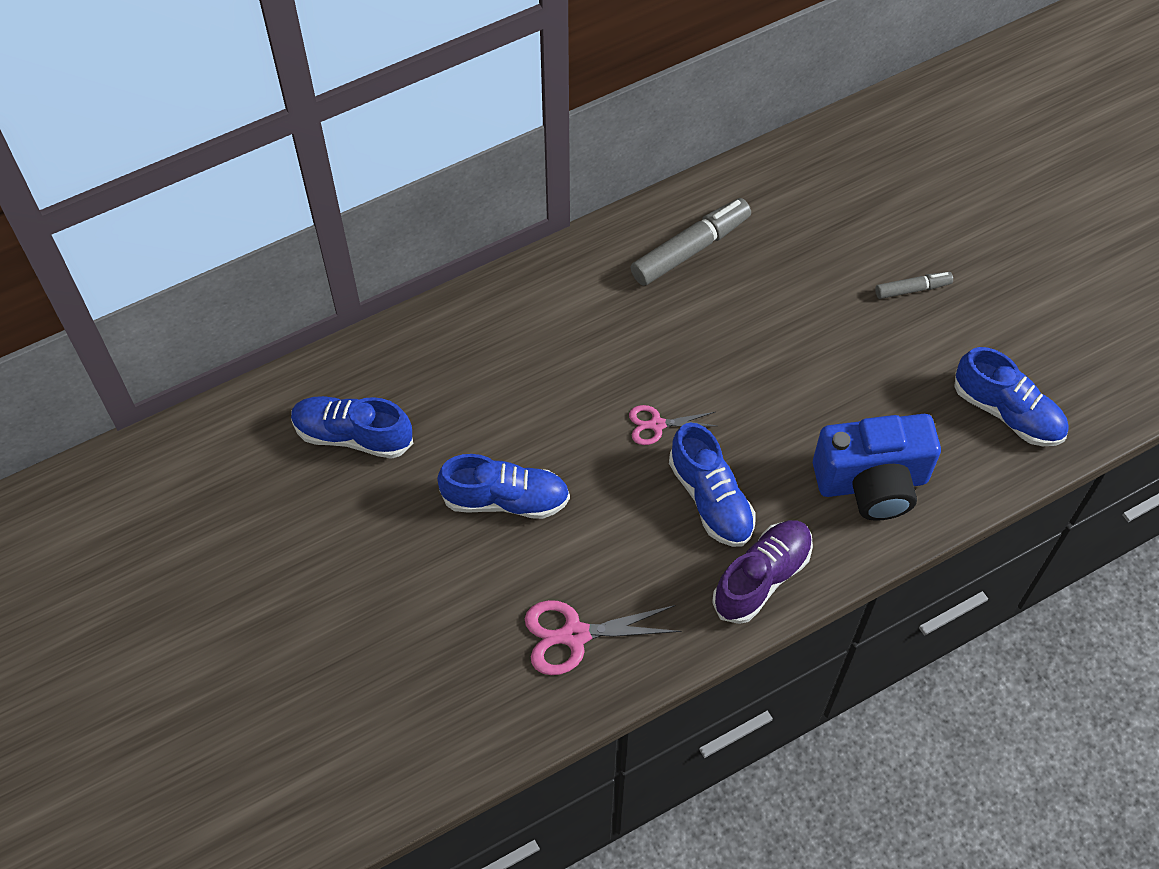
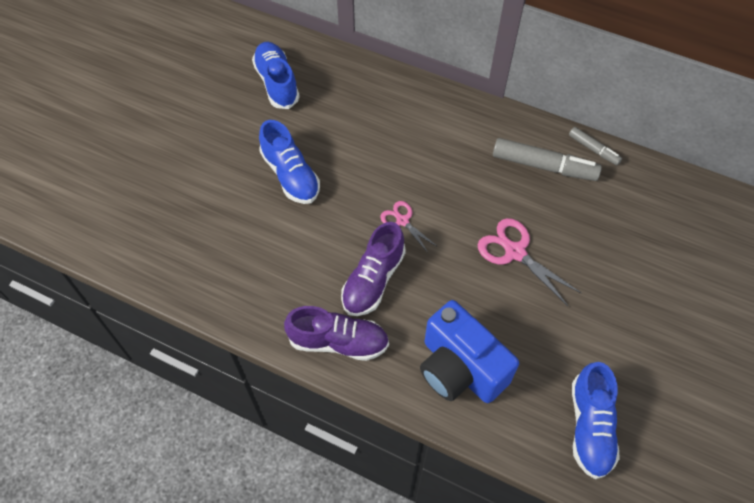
camera: 55 degrees right, 0 degrees up
(575, 635) = (226, 261): pink scissors -> pink scissors (515, 252)
(711, 499) = (373, 280): blue shoe -> purple shoe
(912, 289) = (634, 308): grey marker -> grey marker (593, 149)

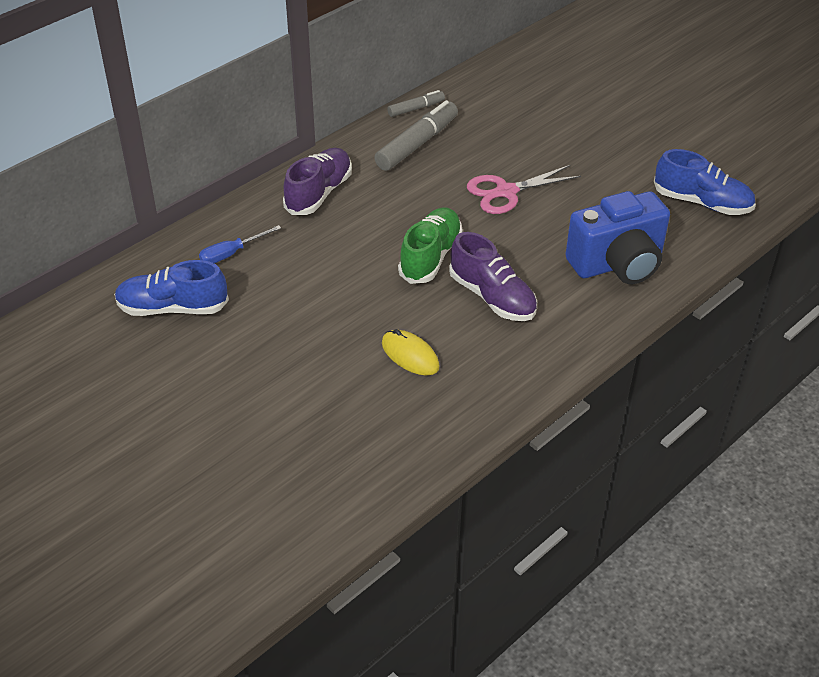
camera: 70 degrees left, 15 degrees down
(284, 242) = (410, 355): none -> yellow mouse
(290, 175) = (319, 328): blue shoe -> none
(338, 341) = (554, 341): purple shoe -> purple shoe (319, 193)
(347, 94) = (231, 253): none -> blue screwdriver
(402, 221) = (430, 257): pink scissors -> green shoe

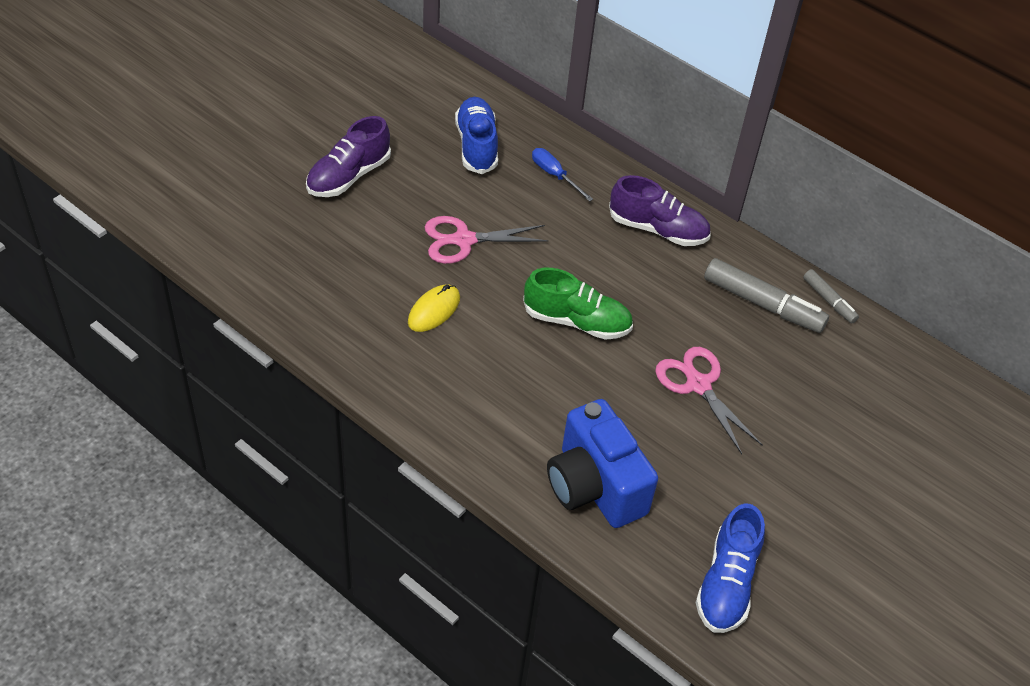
camera: 80 degrees right, 5 degrees up
(314, 327) = (464, 240): none -> pink scissors
(492, 297) = (524, 373): purple shoe -> purple shoe (348, 176)

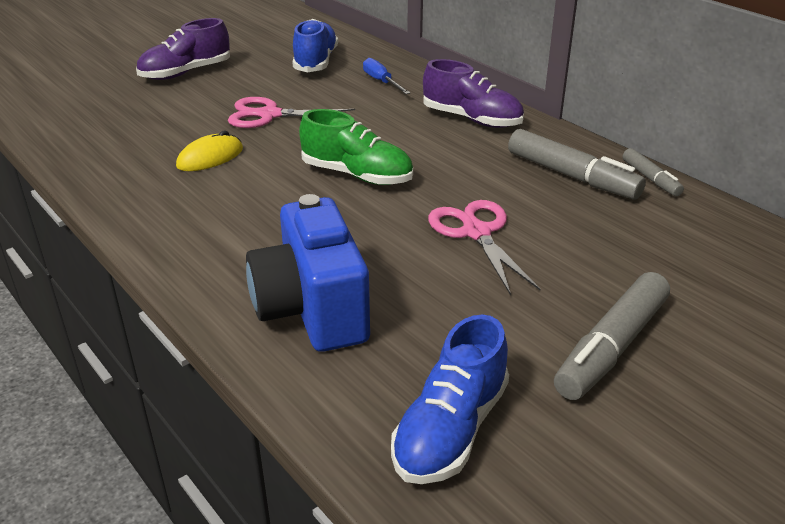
camera: 15 degrees right, 15 degrees down
(822, 495) = (611, 347): none -> grey marker

